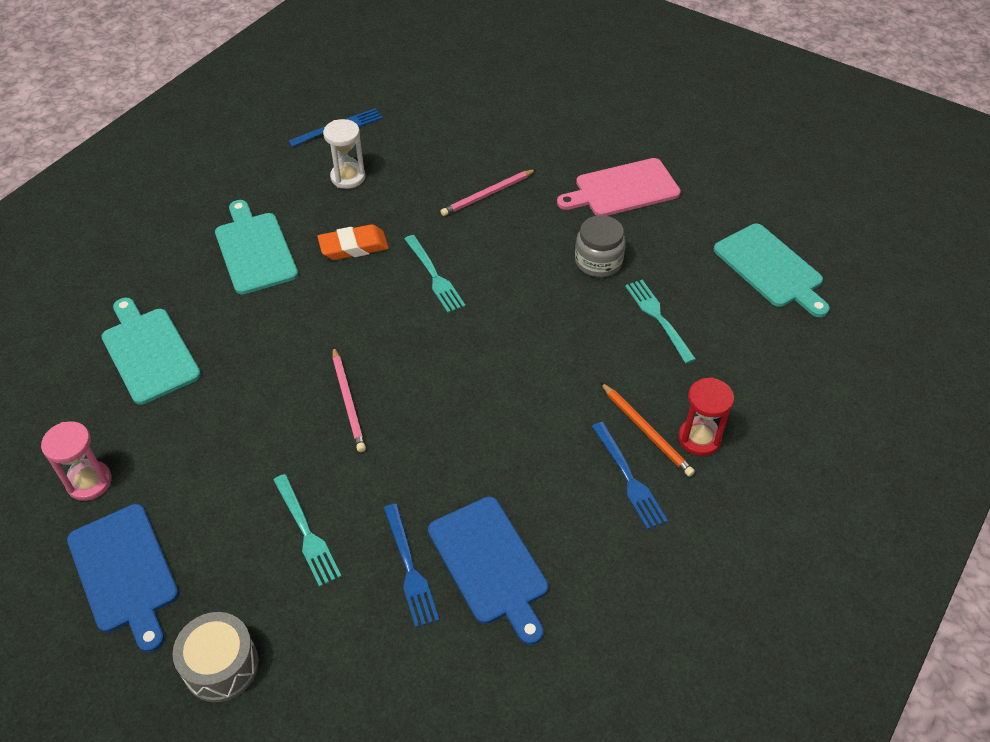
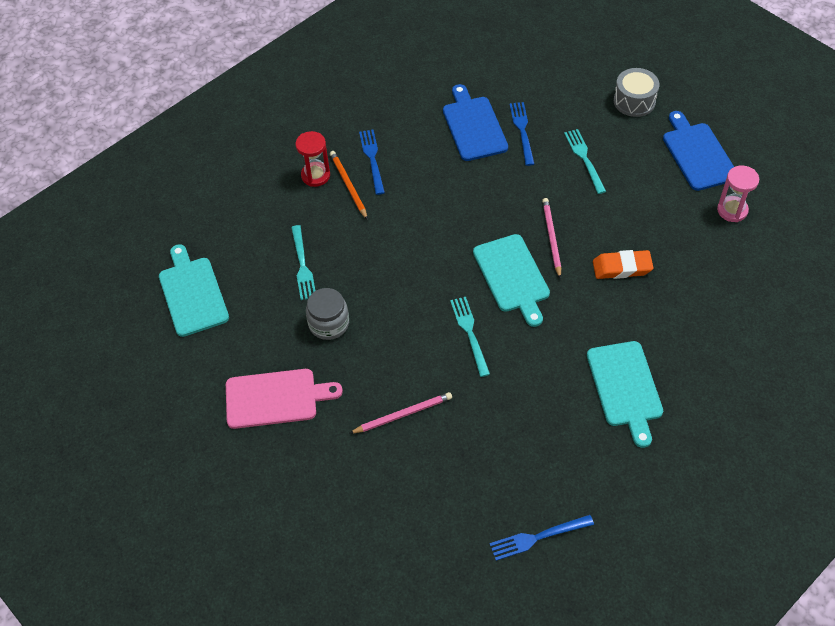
camera: 165 degrees left, 5 degrees up
(149, 352) = (706, 301): turquoise cutting board -> turquoise cutting board (512, 276)
(348, 177) = (534, 462): white hourglass -> none
(354, 247) = (535, 375): orange eraser -> orange eraser (622, 267)

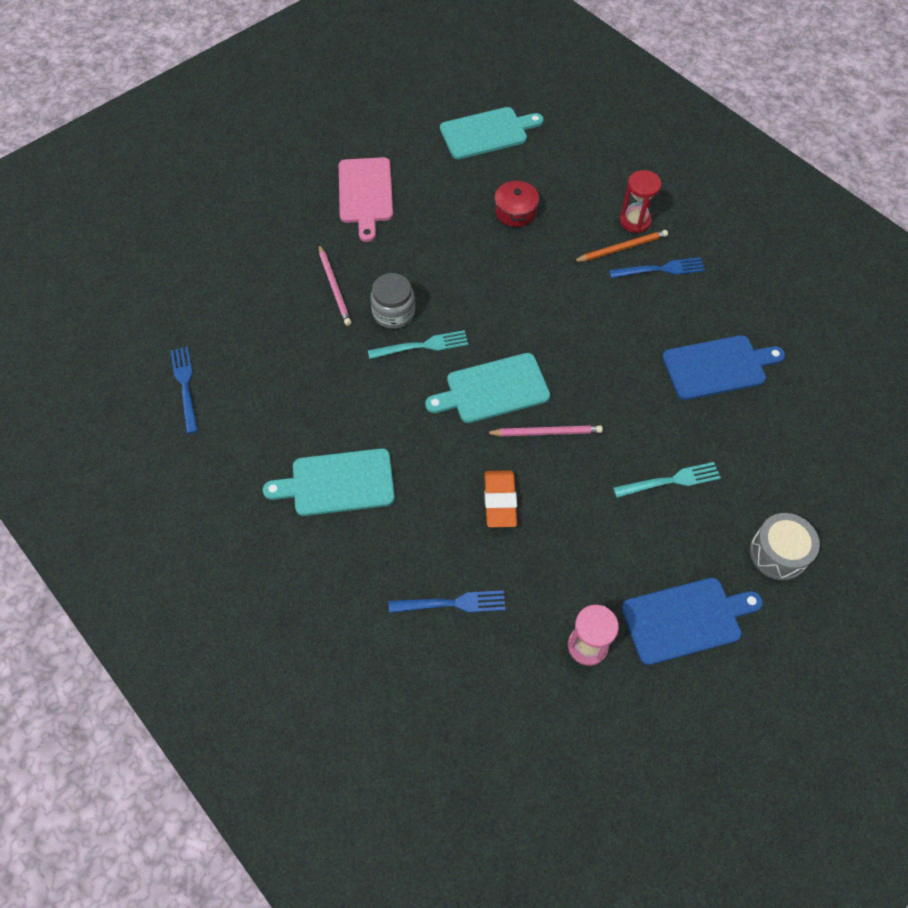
camera: 90 degrees right, 5 degrees up
(303, 266) = (515, 211): turquoise fork -> red pot
(329, 323) = (444, 232): grey jar -> grey jar (393, 313)
(522, 130) = (714, 417): blue fork -> blue fork (453, 603)

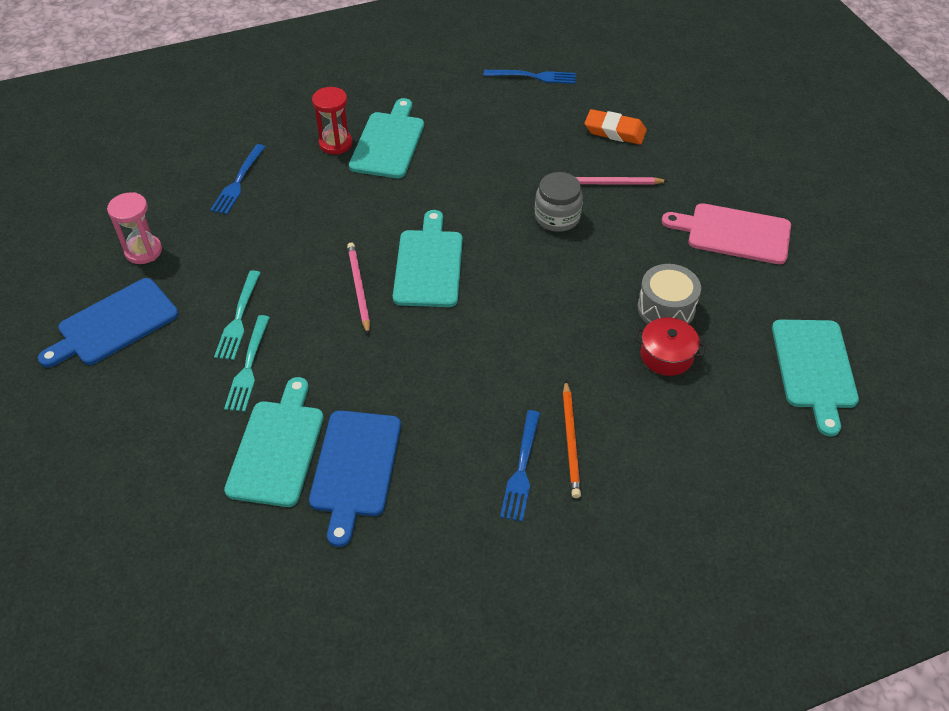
camera: 110 degrees right, 10 degrees down
(423, 345) = (506, 228): turquoise fork -> turquoise fork (238, 319)
(500, 501) = (308, 235): orange eraser -> orange eraser (615, 131)
(545, 432) = (359, 289): pink pencil -> pink pencil turned 150 degrees clockwise
(635, 221) = (611, 473): red hourglass -> red hourglass (335, 143)
(686, 619) = (114, 324): blue cutting board -> blue cutting board turned 45 degrees clockwise
(731, 424) = (277, 448): none -> turquoise cutting board
(778, 553) = (118, 423): grey drum -> grey drum (666, 308)

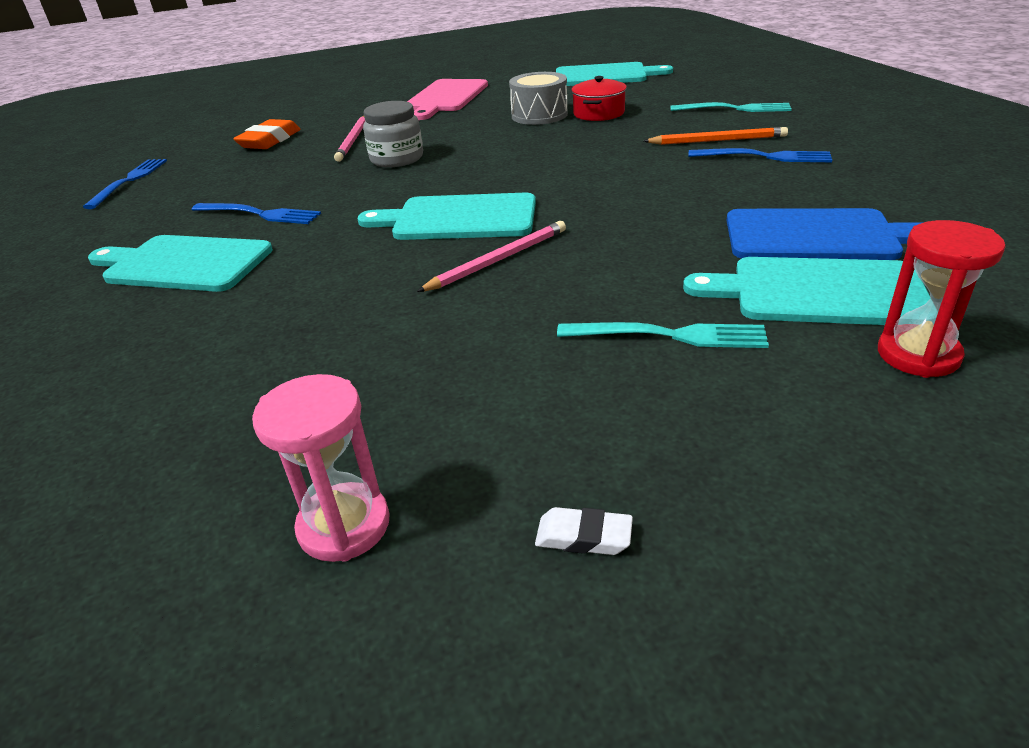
camera: 85 degrees left, 15 degrees down
(114, 324) = (583, 537): blue cutting board -> white eraser
(238, 182) = (181, 407): blue fork -> blue fork (260, 214)
(238, 319) = (561, 359): turquoise fork -> turquoise fork (735, 109)
(335, 143) = (148, 309): red hourglass -> red hourglass (918, 355)
(359, 289) = (498, 260): pink pencil -> pink pencil turned 150 degrees clockwise

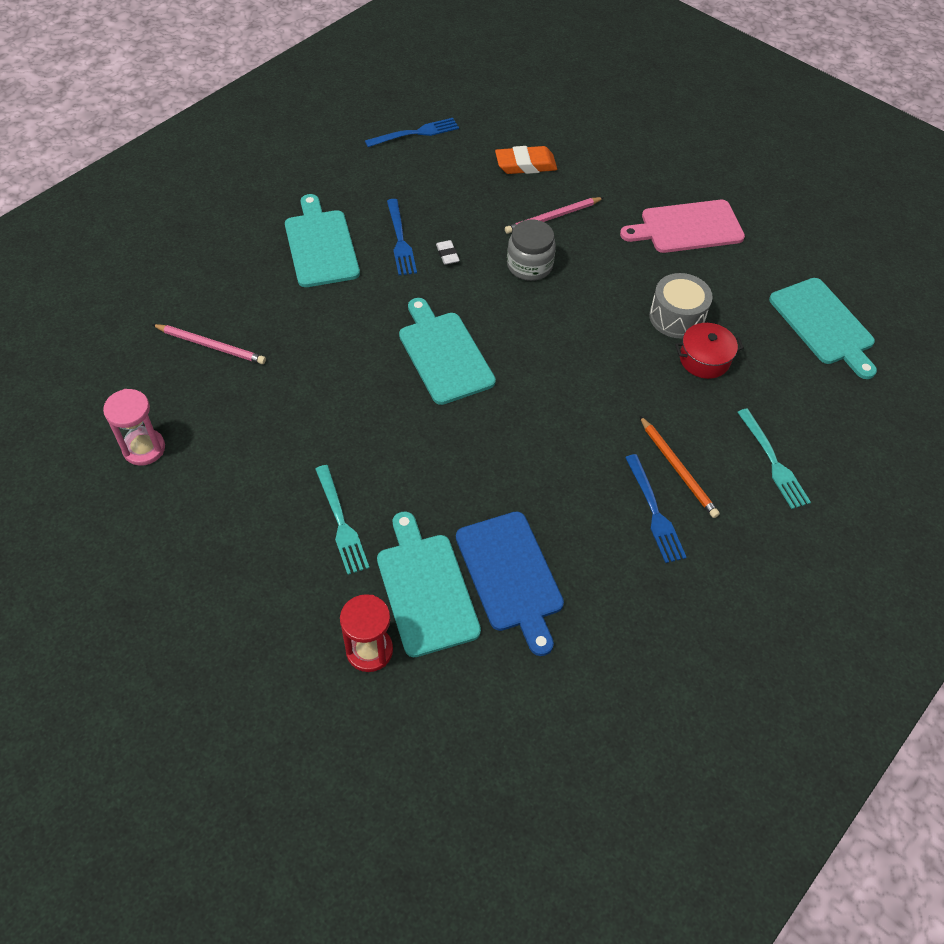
camera: 55 degrees right, 20 degrees up
(498, 260) = (394, 403): pink pencil -> pink pencil (211, 345)
(583, 537) = (168, 537): white eraser -> white eraser (447, 254)

